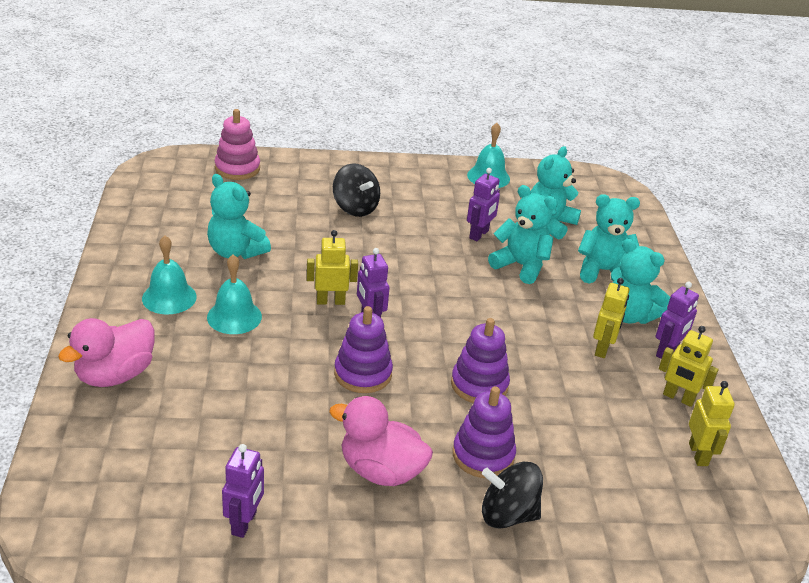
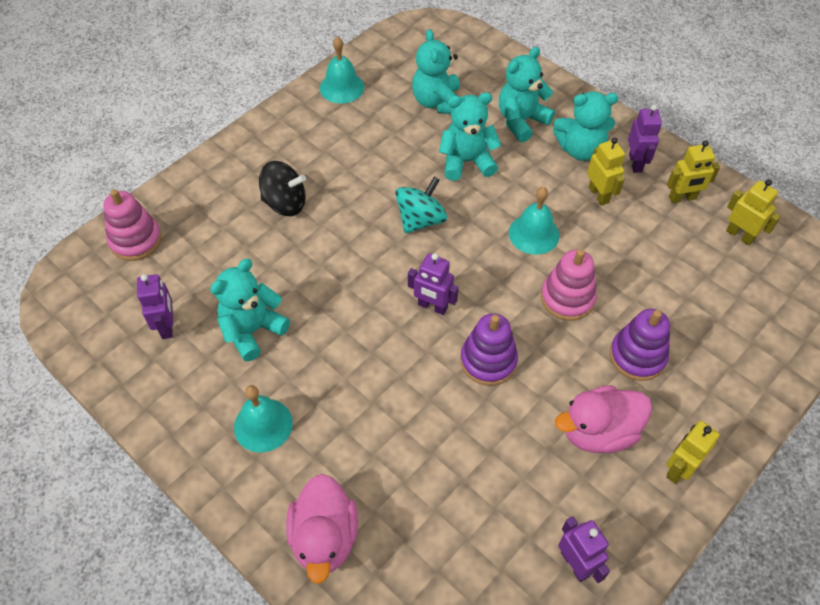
camera: 40 degrees left, 20 degrees up
(234, 316) = (336, 395): turquoise bell -> turquoise bell (534, 234)
(236, 251) = (252, 330): turquoise teddy bear -> turquoise teddy bear turned 135 degrees clockwise
(330, 301) = (384, 314): yellow robot -> yellow robot (679, 469)
(435, 273) = (420, 220): none -> turquoise spinning top
(479, 234) = (405, 154): purple robot -> purple robot (167, 326)
(479, 385) = (567, 298): purple stacking toy -> pink stacking toy
(507, 514) = (703, 389): black spinning top -> none

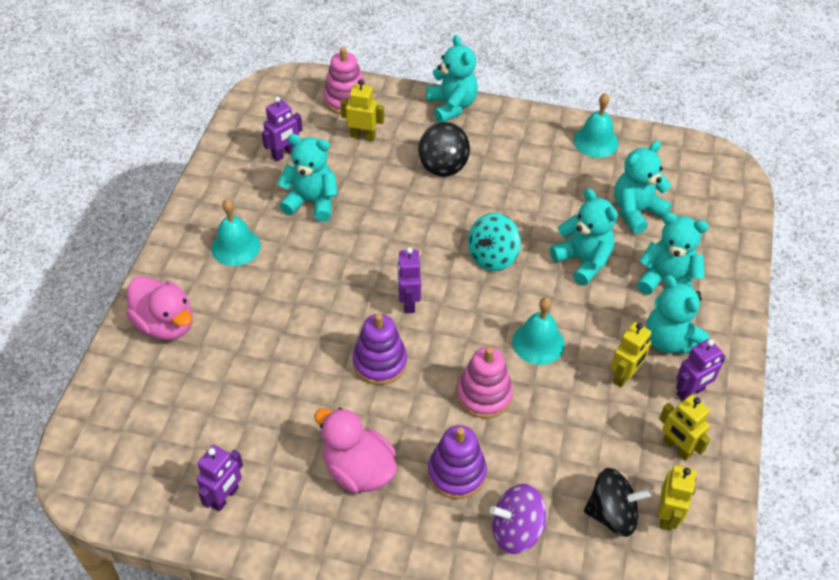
camera: 60 degrees right, 5 degrees down
(217, 163) = (451, 106): none -> turquoise teddy bear
(324, 538) = (165, 324): pink duck -> pink duck turned 105 degrees counterclockwise
(420, 220) = (492, 256): turquoise spinning top -> turquoise spinning top turned 120 degrees clockwise
(679, 469) = (357, 546): yellow robot -> yellow robot (363, 136)
(712, 340) = (516, 530): none -> purple spinning top
(724, 268) = (612, 514): none -> black spinning top

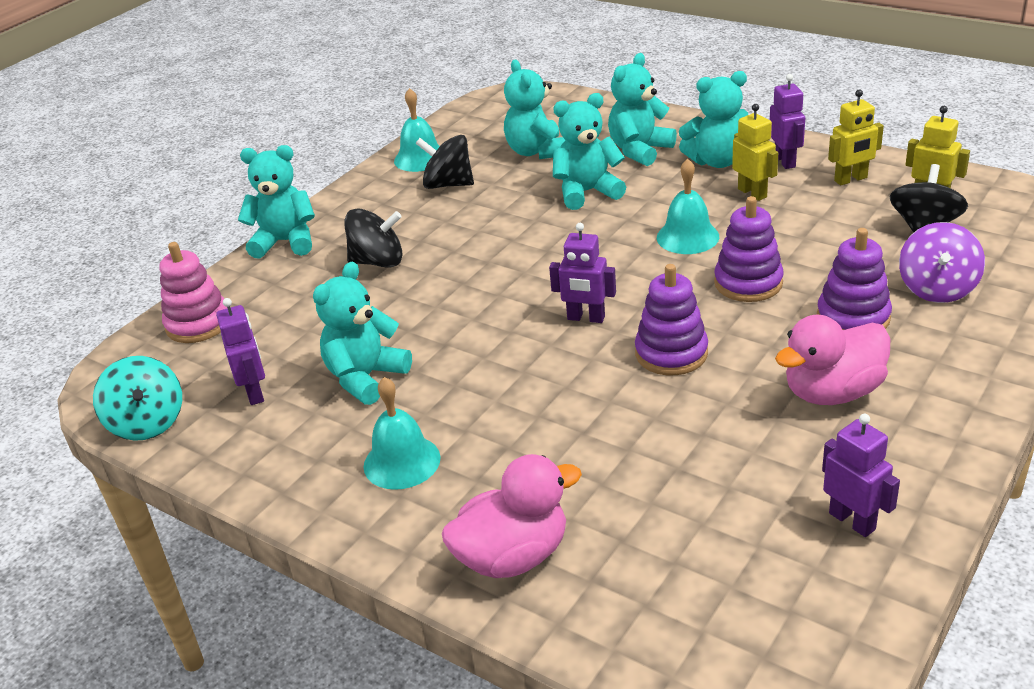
camera: 65 degrees left, 15 degrees down
(363, 136) = (279, 318): yellow robot -> none
(484, 395) = (748, 283): pink stacking toy -> purple stacking toy
(492, 256) = (547, 248): turquoise spinning top -> turquoise spinning top (147, 423)
(562, 170) = (448, 184): none -> black spinning top

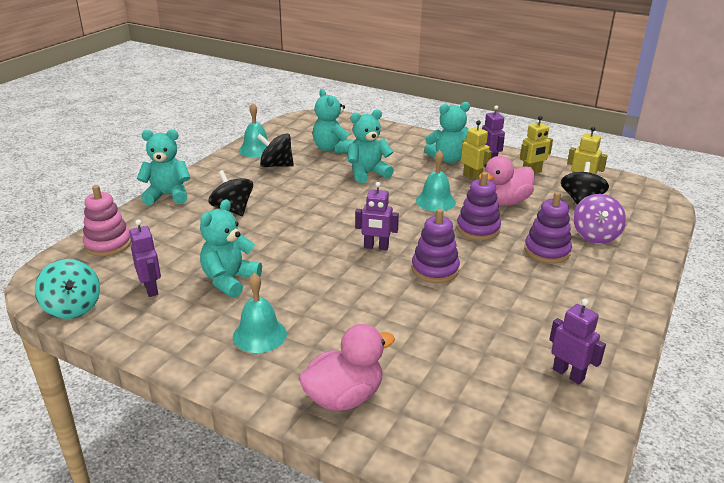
camera: 10 degrees left, 5 degrees down
(378, 261) = (232, 209): black spinning top -> black spinning top turned 120 degrees counterclockwise
(639, 150) = (398, 151): turquoise teddy bear -> none
(832, 392) = (542, 295): pink duck -> pink duck (504, 202)

